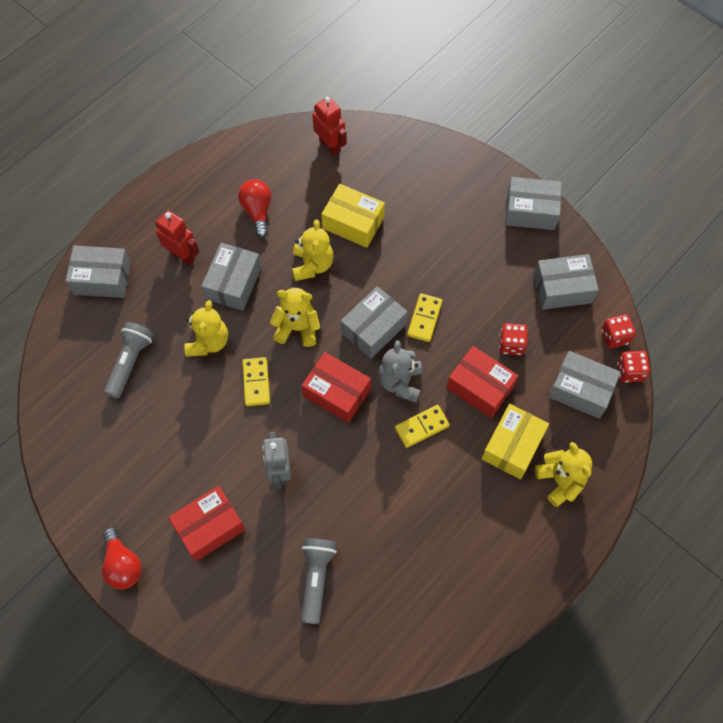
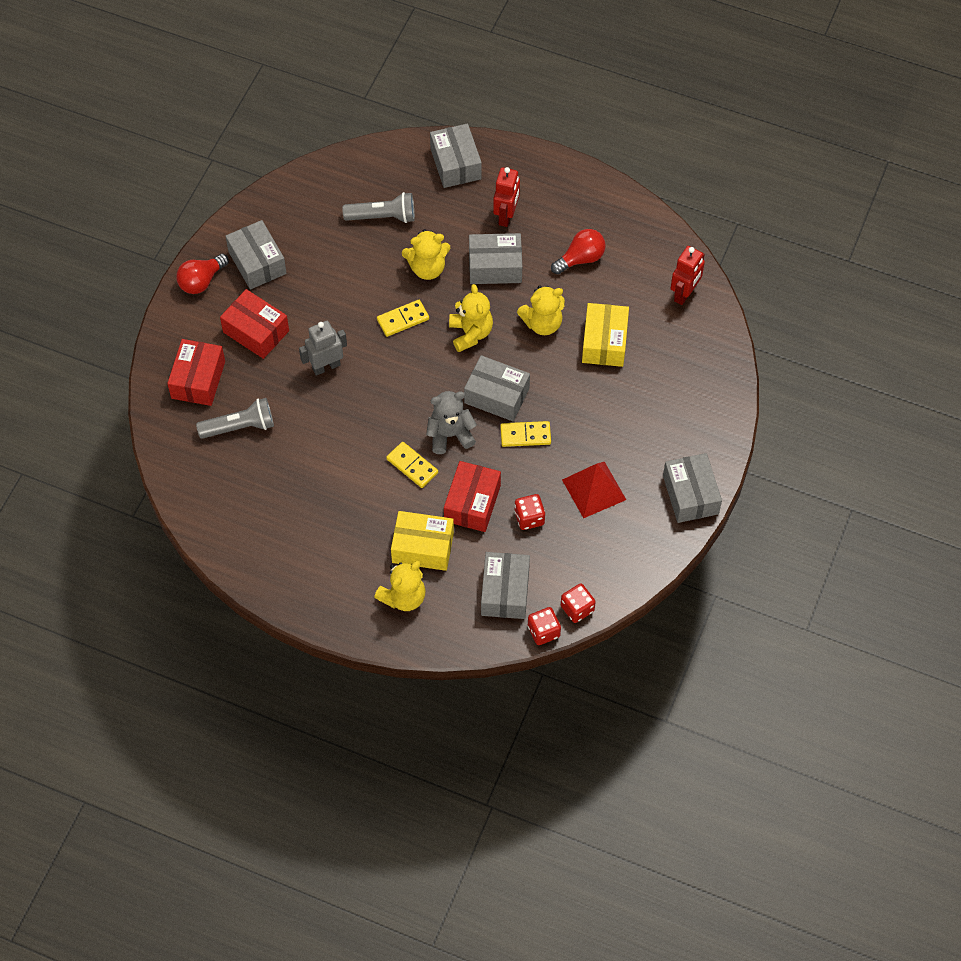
camera: 70 degrees right, 5 degrees down
(336, 393) = (418, 386): red box -> red box (198, 380)
(500, 282) = (594, 489): none -> red pyramid
(562, 288) = (611, 547): grey box -> grey box (257, 262)

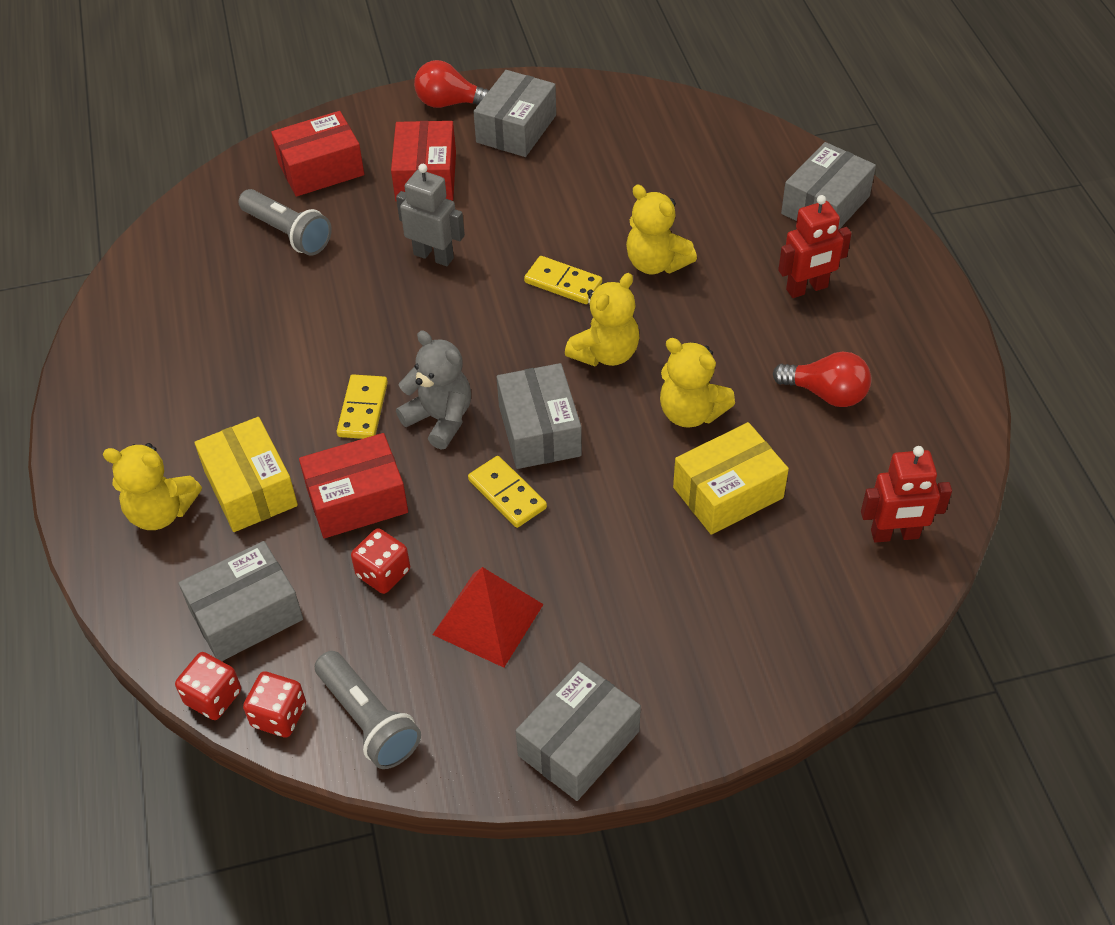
camera: 55 degrees right, 10 degrees down
(383, 217) = (684, 188): grey flashlight -> grey flashlight (369, 720)
(495, 266) = (724, 320): grey box -> none

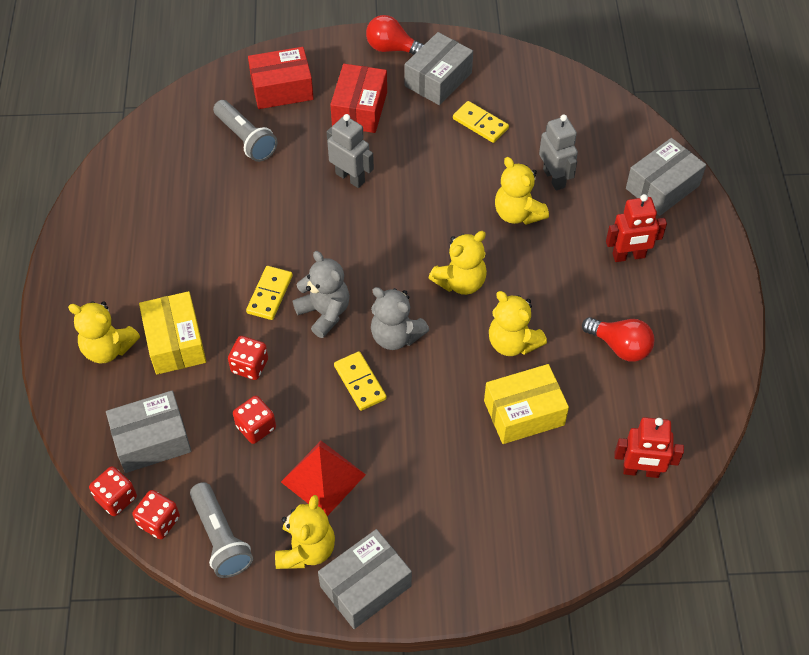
camera: 10 degrees right, 5 degrees up
(357, 500) = (249, 366): red box -> red dice
(487, 712) = (306, 549): none -> yellow teddy bear
(539, 430) = (396, 336): grey box -> grey teddy bear
(563, 283) = (442, 217): yellow domino -> yellow domino (480, 124)
(690, 216) = (554, 178): none -> grey robot

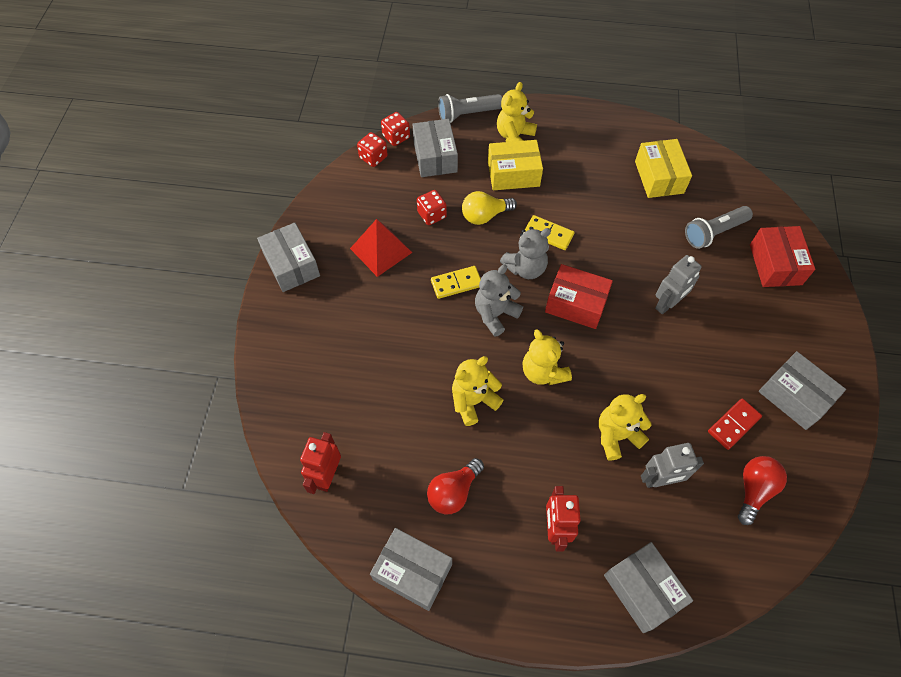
camera: 100 degrees right, 5 degrees up
(221, 538) = (352, 188): grey flashlight -> grey flashlight (467, 114)
(249, 366) = (484, 216): red dice -> yellow light bulb
(306, 549) = (329, 234): yellow teddy bear -> none
(359, 109) = (751, 322): red box -> red box (576, 304)
(392, 48) = (835, 362): red light bulb -> red light bulb (754, 490)
(480, 124) = (733, 425): yellow domino -> red domino
(524, 413) = (403, 395): yellow box -> yellow box (659, 177)
(712, 369) = (412, 572): none -> grey box

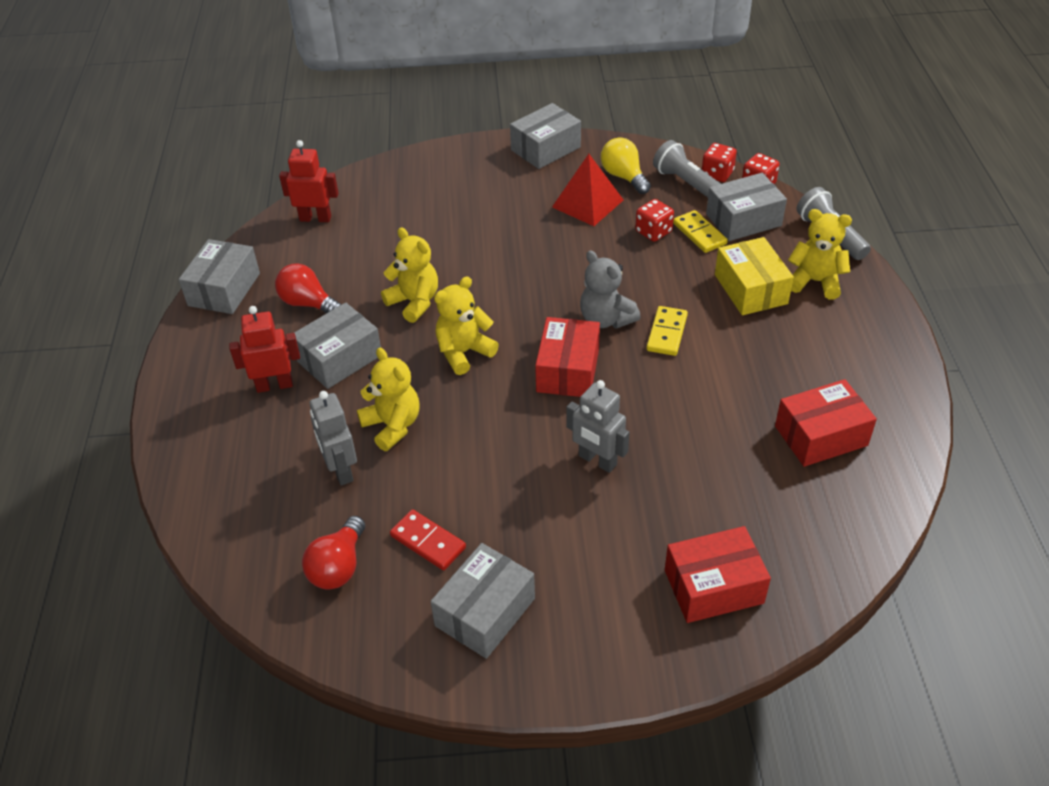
camera: 80 degrees right, 15 degrees down
(456, 283) = (563, 266): yellow domino -> yellow domino (699, 234)
(484, 216) = (671, 274): yellow light bulb -> yellow light bulb (624, 177)
(495, 314) = (531, 303): grey teddy bear -> none
(642, 590) = (209, 464): grey box -> grey box (339, 358)
(659, 177) = (821, 436): yellow box -> red box
(714, 233) = (743, 506): grey flashlight -> grey flashlight (687, 184)
(754, 490) = (338, 566): red light bulb -> red light bulb turned 90 degrees clockwise

